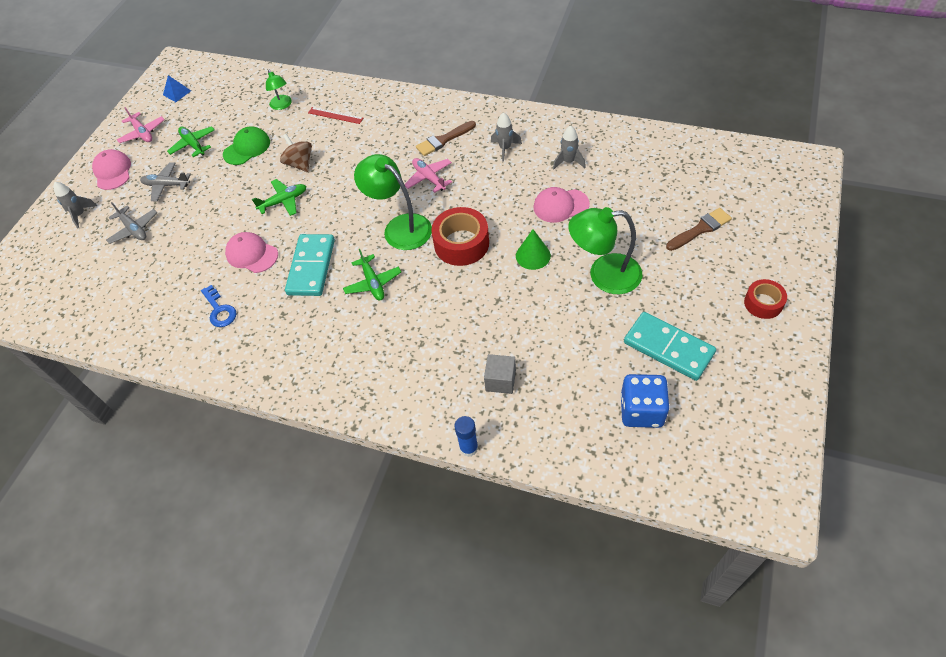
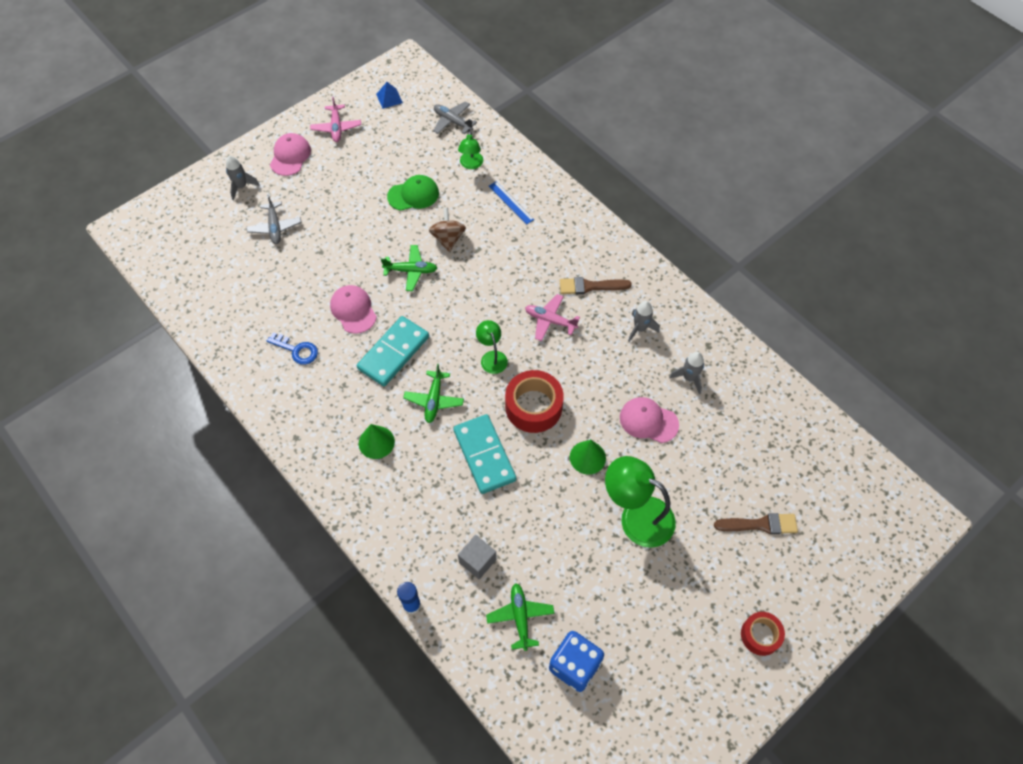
camera: 25 degrees right, 5 degrees up
(166, 185) = (325, 196): grey plane -> grey plane (452, 121)
(193, 145) = (371, 165): green plane -> green plane (520, 617)
(219, 310) = (297, 350): blue key -> blue key turned 60 degrees counterclockwise
(335, 115) = (511, 202): red ruler -> blue ruler
(344, 341) = (376, 442): none -> green cone
(400, 227) = (492, 357): green lamp -> green lamp, size x0.54
(429, 178) = (550, 321): pink plane -> pink plane turned 60 degrees counterclockwise
(668, 348) = (641, 623): turquoise domino -> turquoise domino (484, 455)

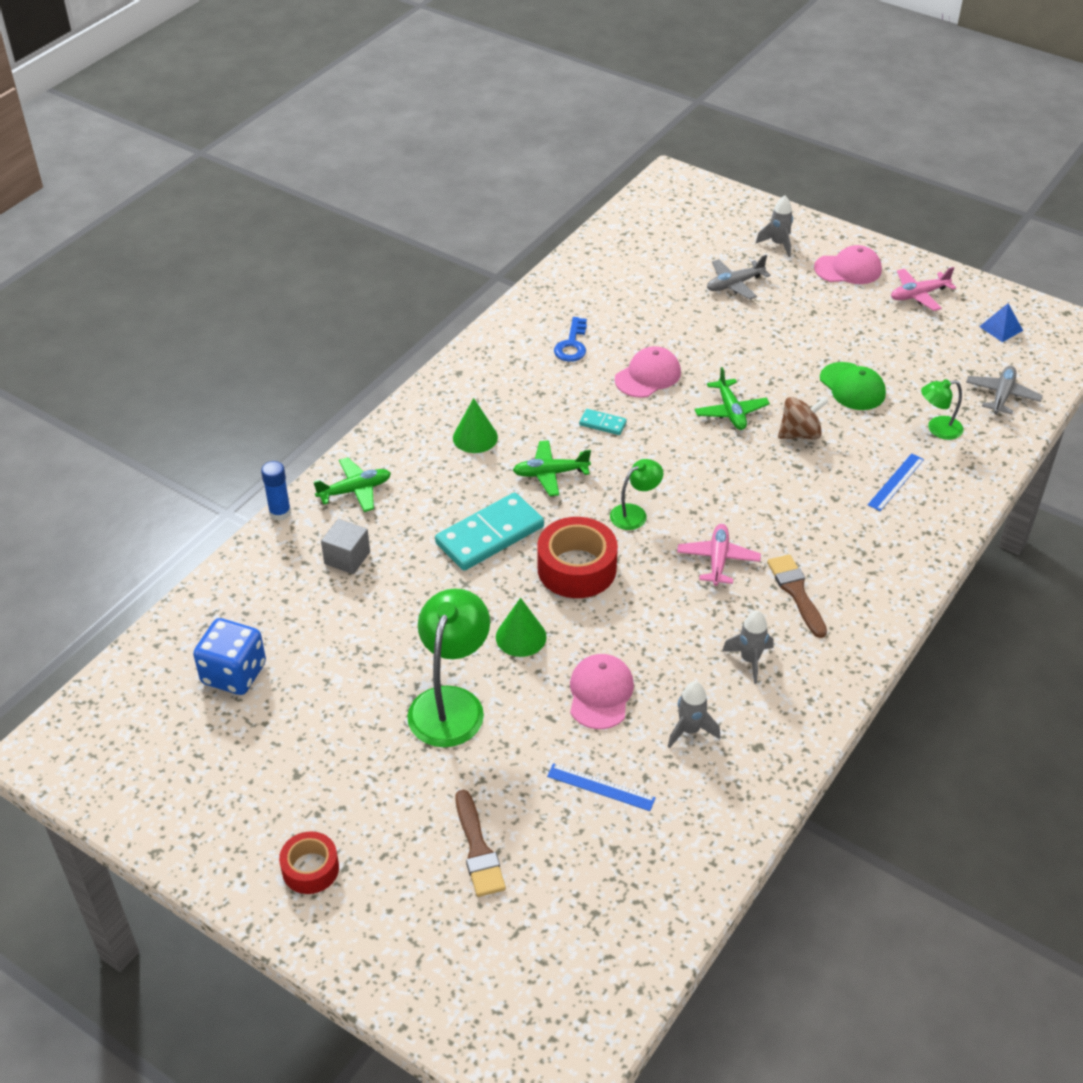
camera: 75 degrees right, 15 degrees down
(394, 353) = (602, 424): turquoise domino -> turquoise domino, size x0.46
(520, 617) = (284, 611): green plane -> green plane (355, 490)
(723, 440) = (601, 787): none -> blue ruler

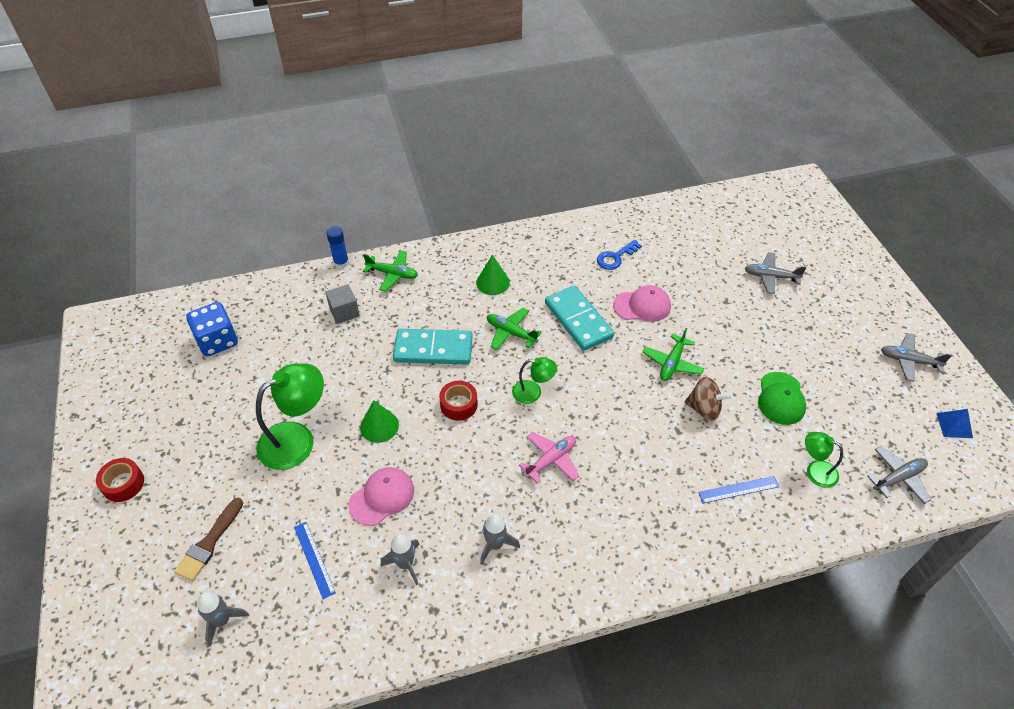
camera: 40 degrees right, 5 degrees up
(576, 568) = (458, 405): red tape -> red tape, size x0.61
(602, 424) = (578, 320): turquoise domino -> turquoise domino, size x2.17
(778, 244) = (834, 265): grey rocket -> grey rocket (222, 621)
(796, 592) = (578, 520): brown brush -> none
(848, 269) = (870, 311): pink cap -> none
(918, 295) = (909, 361): pink plane -> grey plane

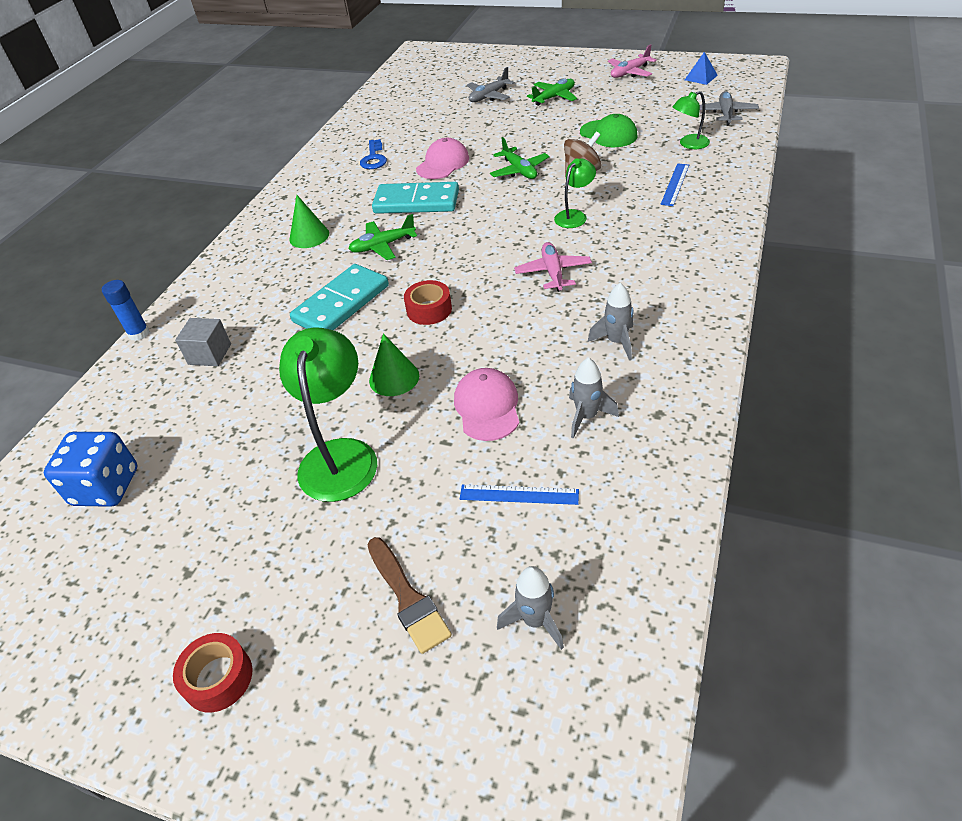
camera: 50 degrees left, 5 degrees down
(392, 274) = (208, 299): green plane -> green plane (554, 97)
(533, 392) = (466, 257): green lamp -> green lamp (574, 216)
(909, 361) = (630, 72): grey plane -> pink plane

